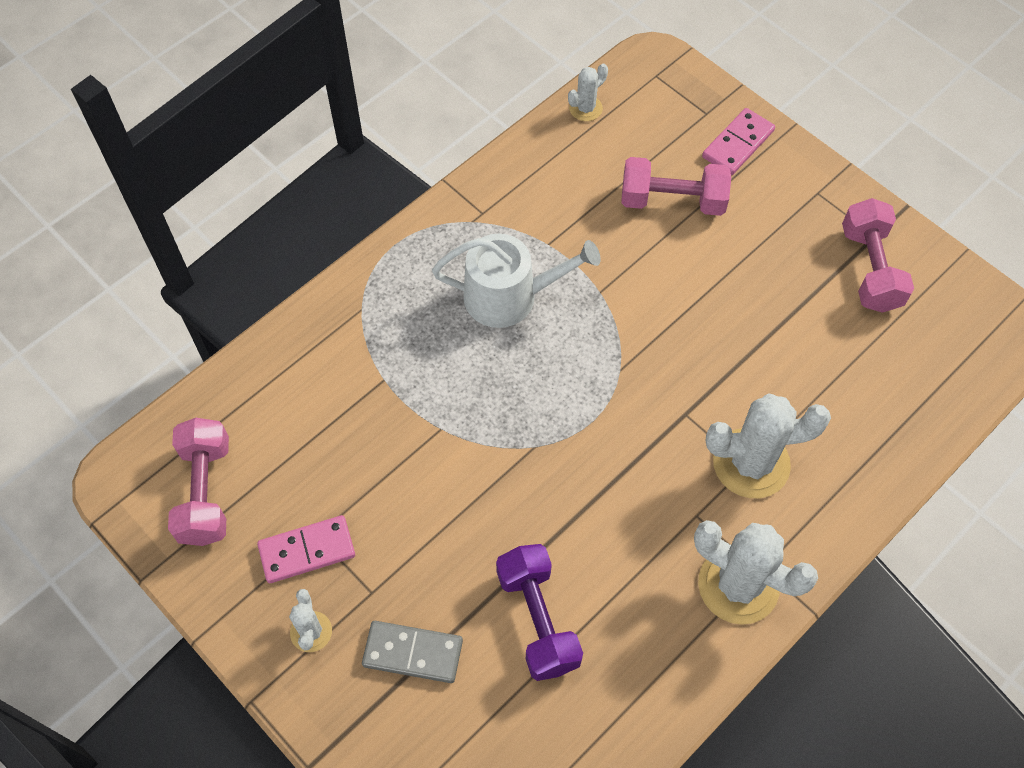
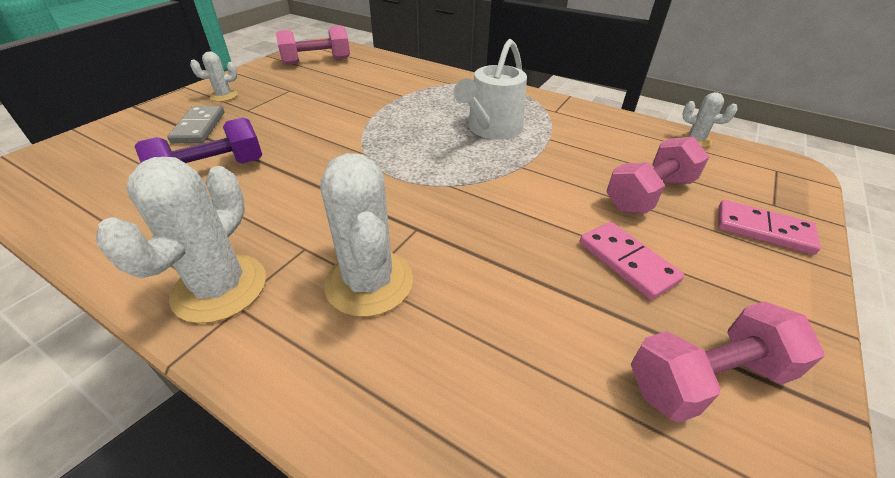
camera: 75 degrees right, 20 degrees down
(307, 550) = (279, 88): pink domino -> pink domino (627, 262)
(510, 296) = (491, 129): white watering can -> white watering can turned 45 degrees clockwise
(672, 201) = (649, 194): pink dumbbell -> pink dumbbell turned 60 degrees clockwise

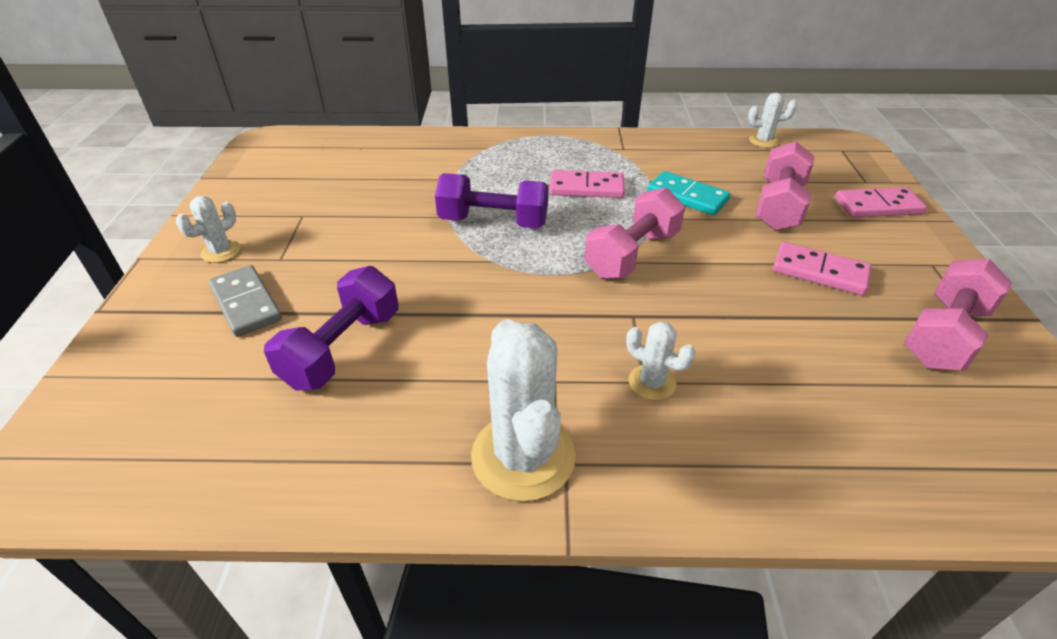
camera: 30 degrees left, 0 degrees up
(316, 61) = (287, 166): pink dumbbell -> pink dumbbell (632, 254)
(369, 282) = (652, 382): white cactus -> white cactus, size x0.51
(396, 130) = (493, 222): none -> purple dumbbell
(491, 129) = (586, 188): white watering can -> pink domino
(568, 160) = (687, 196): none -> turquoise domino

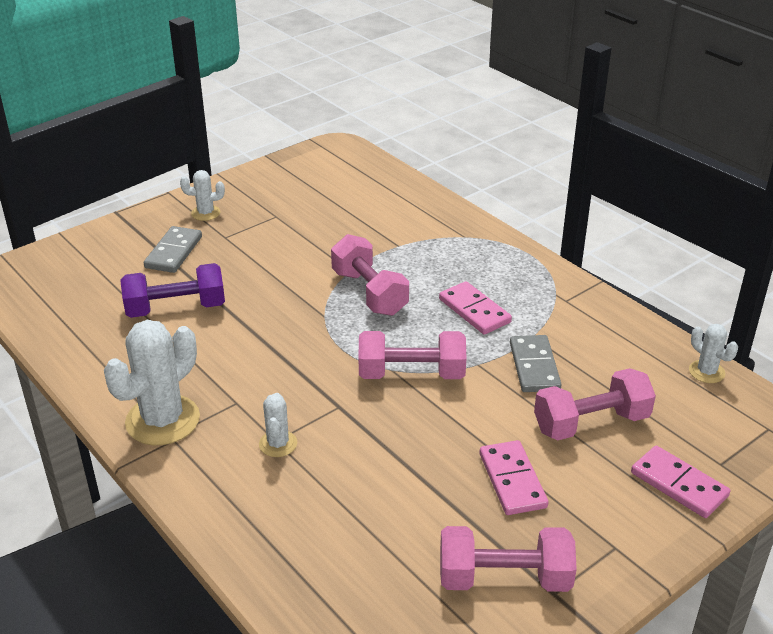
camera: 50 degrees right, 5 degrees down
(493, 222) = (369, 293): purple dumbbell -> pink dumbbell
(687, 196) = (534, 366): turquoise domino -> grey domino

